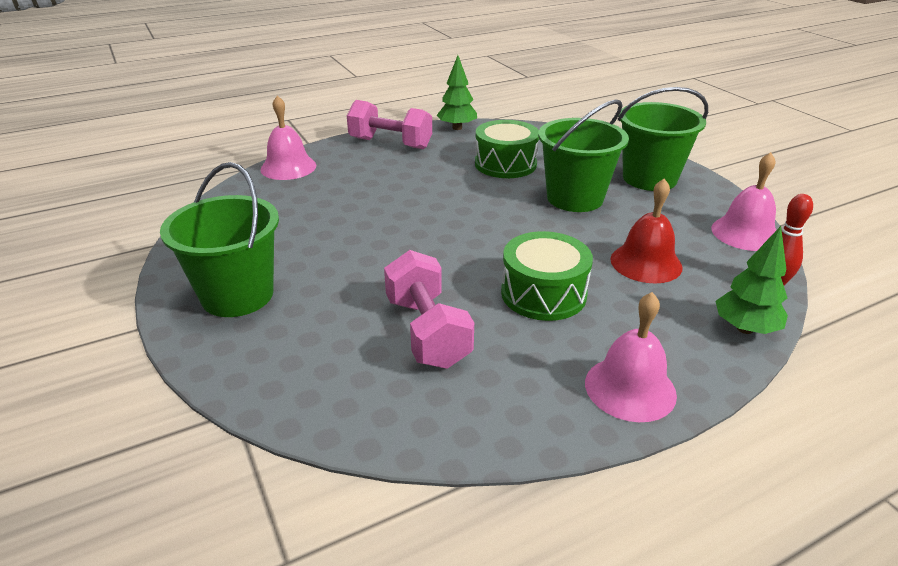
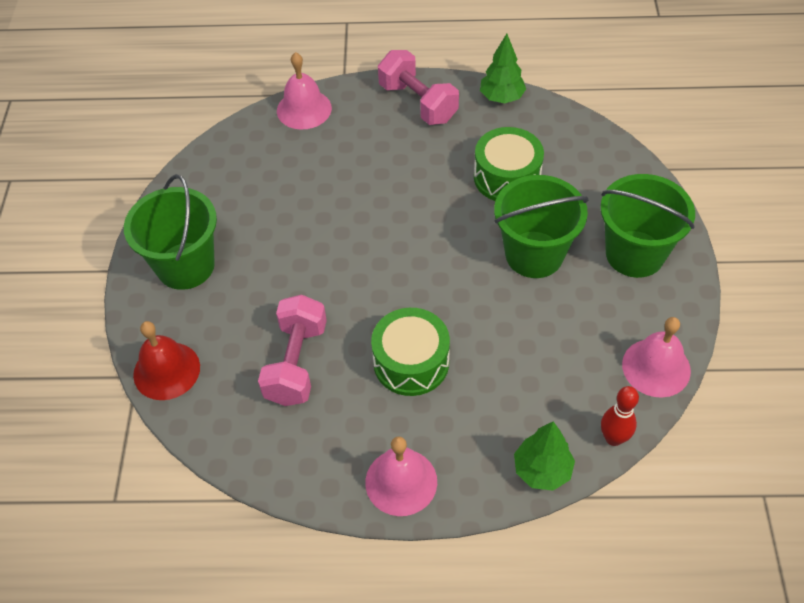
camera: 30 degrees right, 20 degrees up
(646, 263) = (526, 364): red bell -> red bell (166, 370)

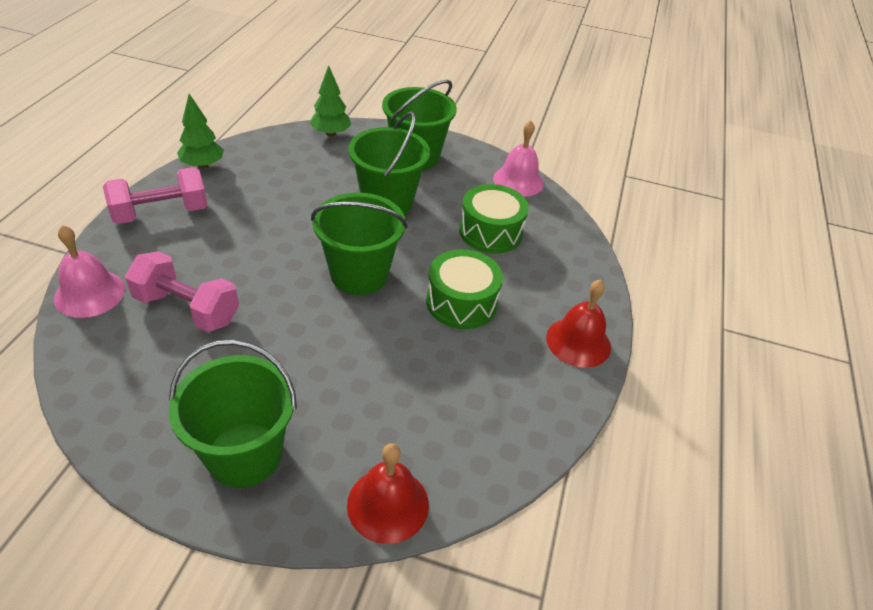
camera: 80 degrees left, 10 degrees down
(296, 363) = (428, 383): pink dumbbell -> pink dumbbell (187, 309)
(401, 481) = (578, 342): pink bell -> red bell
(410, 268) = (359, 274): none -> green bucket
(507, 177) = (296, 190): green drum -> green drum (490, 232)
(542, 470) = (587, 260): green tree -> green tree (331, 133)
(613, 438) = (569, 218): red bowling pin -> none

